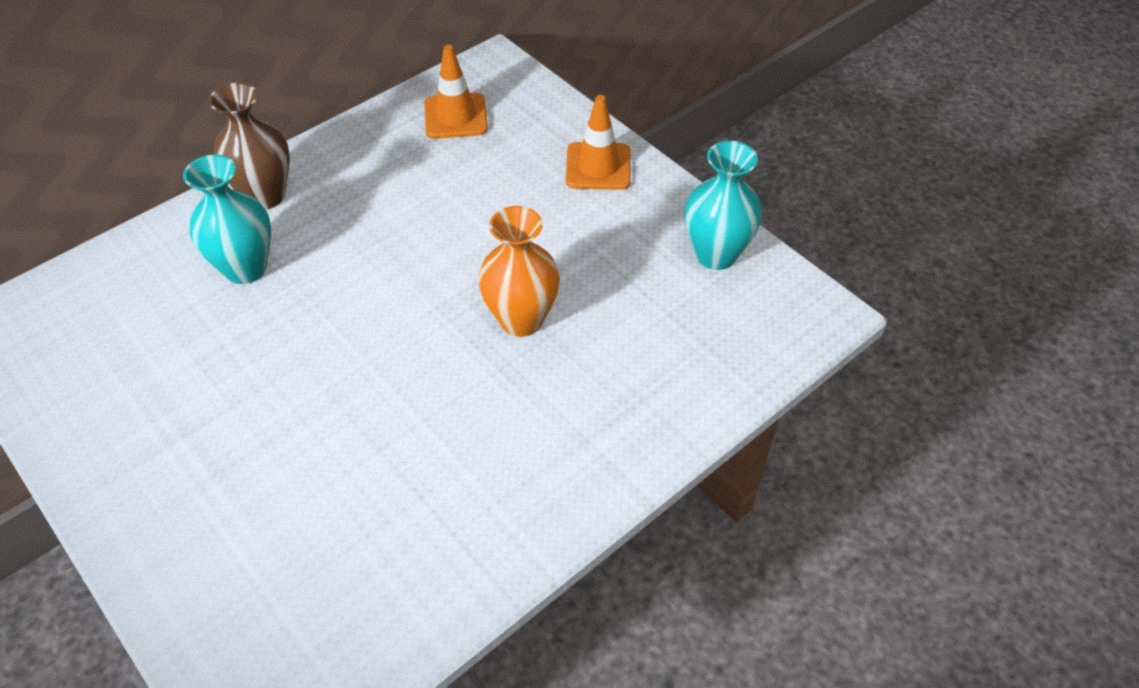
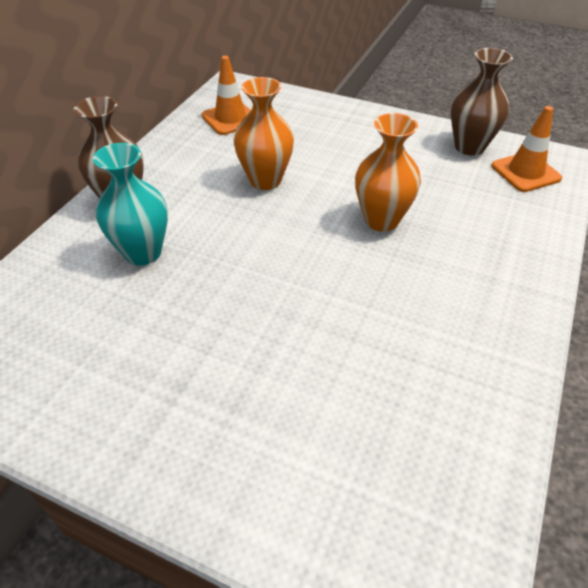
camera: 25 degrees left, 5 degrees down
(432, 219) = (265, 180): none -> orange vase
(598, 166) = (352, 121): orange traffic cone -> orange traffic cone (525, 172)
(716, 254) = (469, 147): turquoise vase -> brown vase

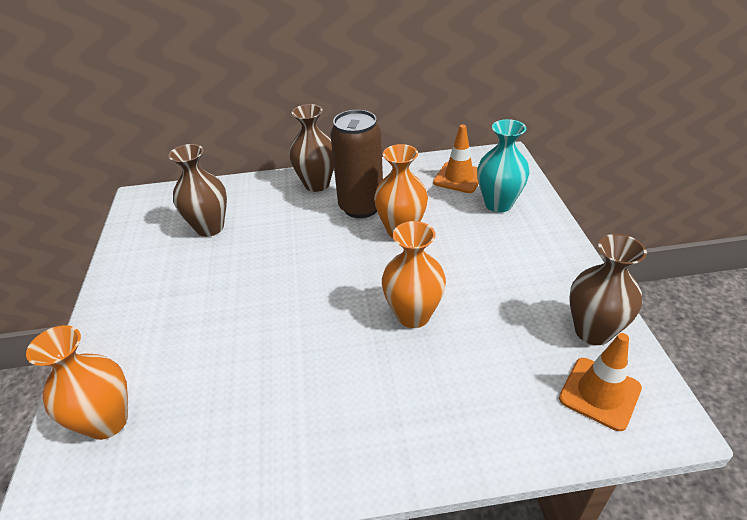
camera: 60 degrees right, 5 degrees down
(91, 314) = (210, 228): none -> brown vase
(143, 253) = (276, 218): turquoise vase -> turquoise vase (498, 204)
(200, 188) = (361, 207): none -> brown can
(351, 511) = (107, 422): none -> orange vase

